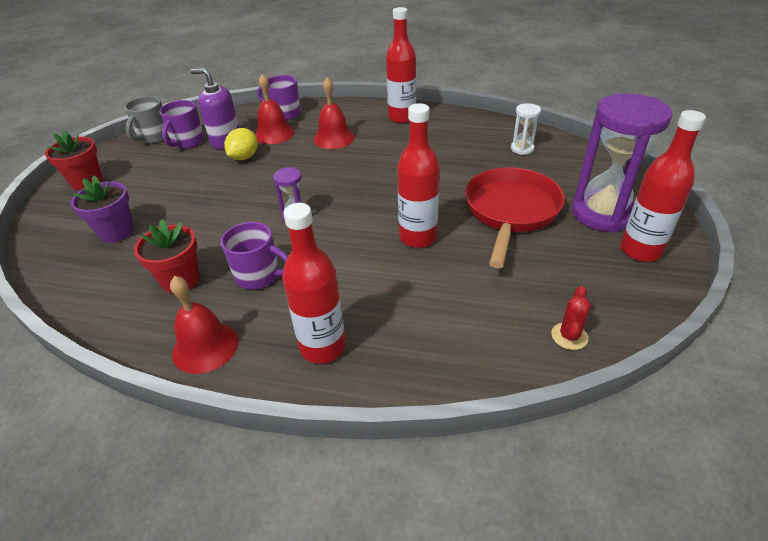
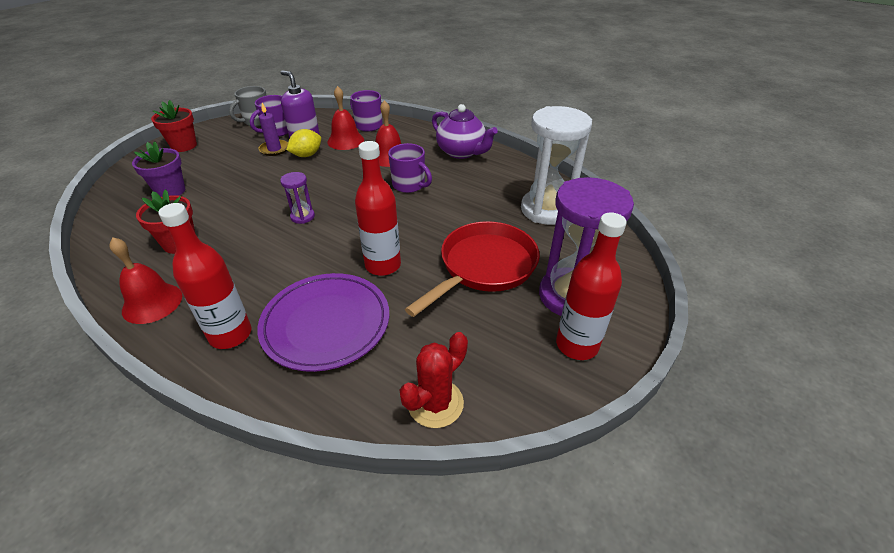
camera: 20 degrees right, 0 degrees up
(202, 160) = (274, 149): none -> purple candle
(259, 276) = (235, 258): purple mug -> purple mug (409, 185)
(402, 117) = (461, 152): red bottle -> purple teapot
(410, 305) = (326, 324): none -> purple plate
(522, 149) = (546, 210): white hourglass -> white hourglass, size x2.20
(569, 336) = (435, 403): red cactus -> red cactus, size x1.56

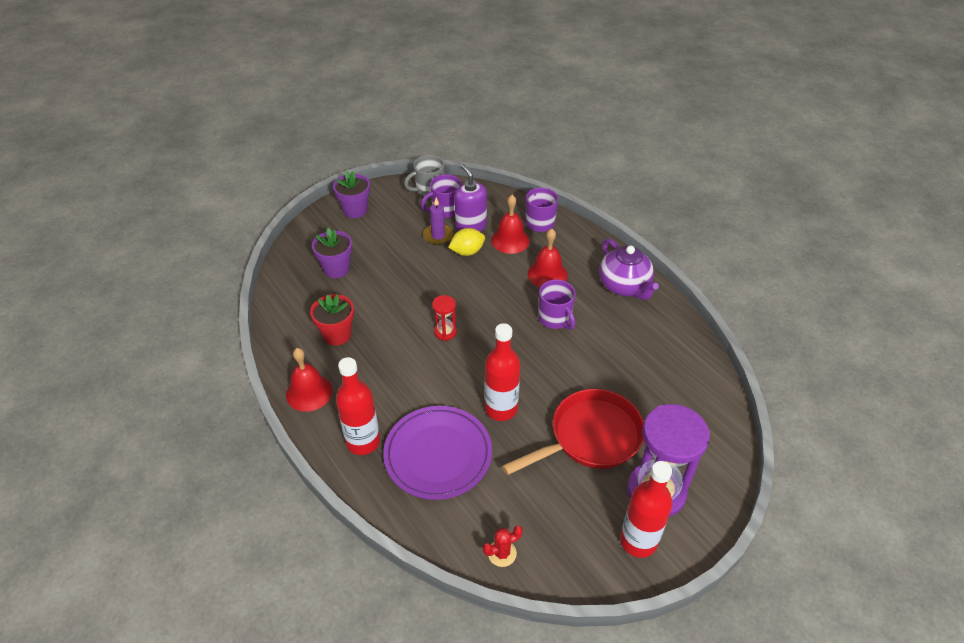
camera: 20 degrees right, 5 degrees up
(184, 146) = (355, 210): red flower pot -> purple flower pot
(302, 216) = (445, 332): purple hourglass -> red hourglass
(435, 403) = (502, 553): red cactus -> red cactus, size x0.64
(546, 210) = (680, 387): white hourglass -> none

